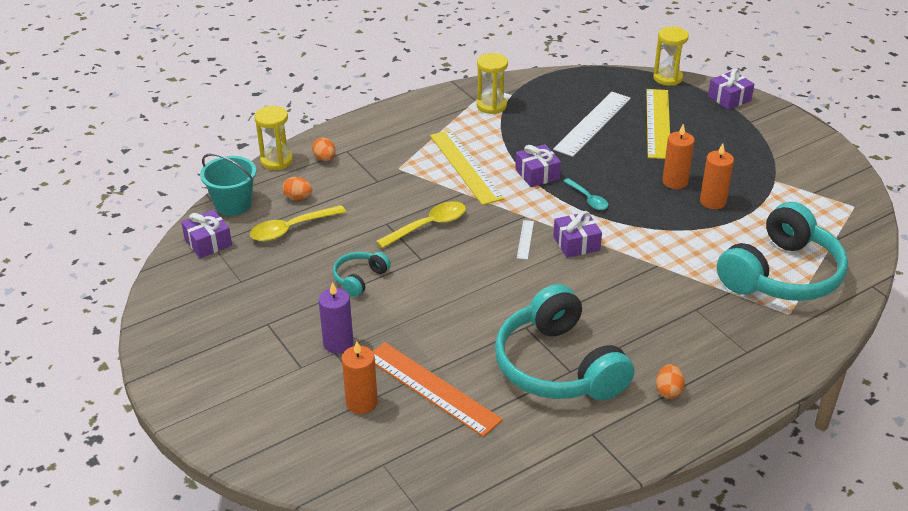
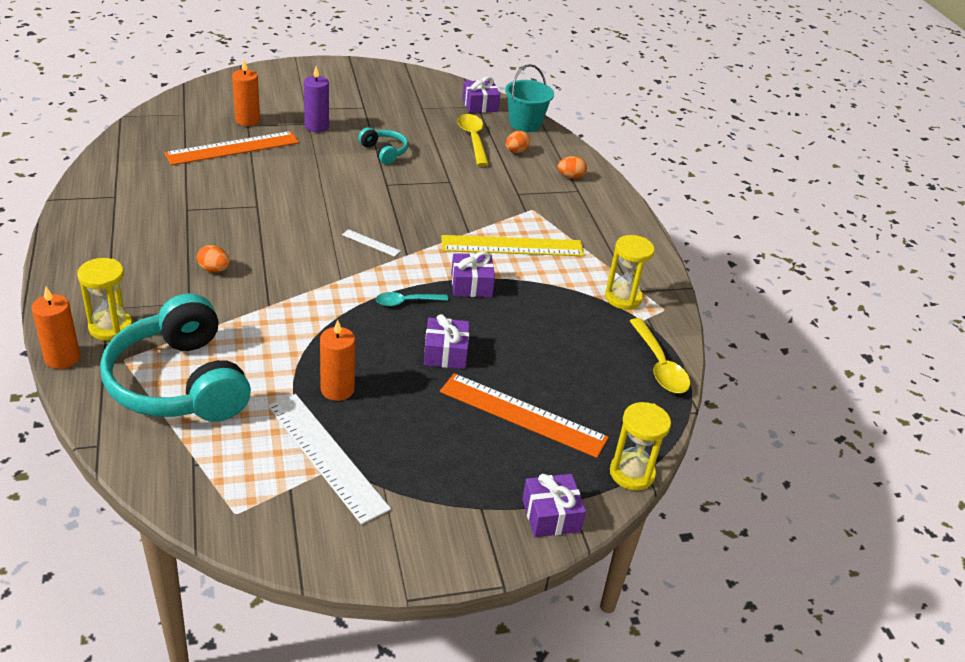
camera: 105 degrees right, 0 degrees up
(276, 161) = (580, 154): yellow hourglass -> yellow hourglass (110, 327)
(428, 226) = (430, 200): yellow spoon -> yellow spoon (659, 365)
(558, 366) = (197, 205): turquoise headphones -> none
(576, 243) = (341, 269): purple gift -> purple gift (445, 353)
(592, 123) = (549, 359): white ruler -> white ruler (326, 456)
(658, 123) = (522, 415): yellow ruler -> orange ruler
(668, 391) = (113, 246): orange egg -> orange egg (214, 270)
(675, 182) = (394, 376): orange candle -> orange candle (62, 358)

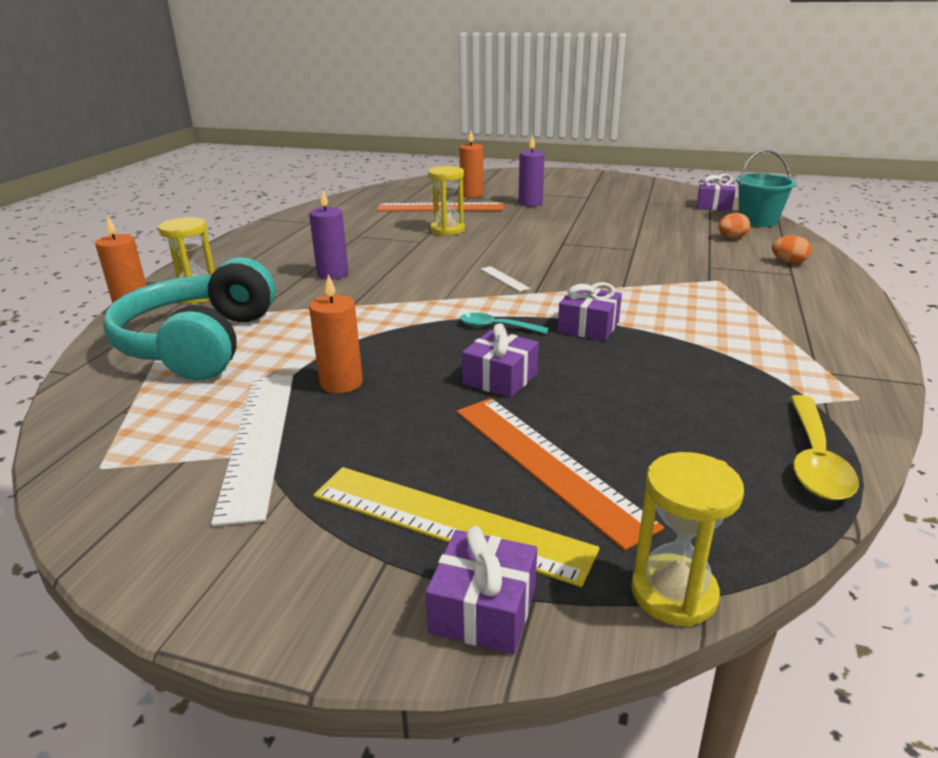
camera: 35 degrees right, 10 degrees down
(214, 270) = (332, 274): orange egg -> purple candle
(384, 152) = (581, 223): turquoise headphones -> none
(473, 139) = (686, 225): yellow spoon -> none
(512, 246) = (668, 304): yellow ruler -> yellow ruler (449, 522)
(623, 298) = (796, 374): yellow hourglass -> yellow hourglass (447, 230)

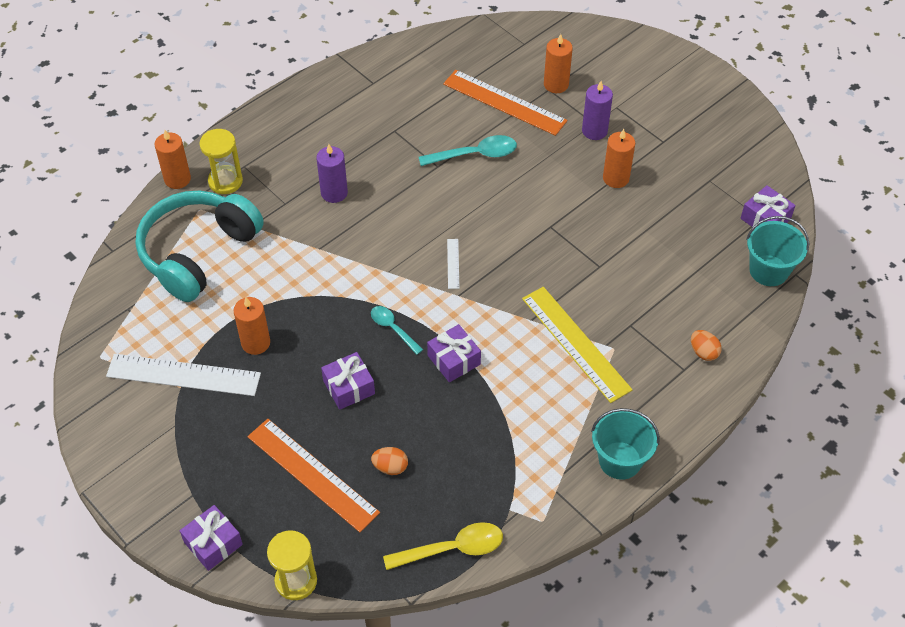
camera: 30 degrees right, 25 degrees up
(259, 440) = (183, 375): white ruler -> white ruler turned 75 degrees clockwise
(447, 230) = (475, 154): yellow hourglass -> turquoise spoon
(449, 522) = (235, 487): yellow ruler -> yellow ruler (576, 343)
(547, 464) = (312, 474): orange ruler -> orange ruler turned 45 degrees counterclockwise
(579, 215) = (616, 178): none -> orange candle
(731, 238) = (705, 289): orange egg -> orange egg (390, 467)
(815, 459) = (452, 549): yellow spoon -> yellow spoon turned 150 degrees counterclockwise
(844, 333) = (620, 460): none -> turquoise bucket

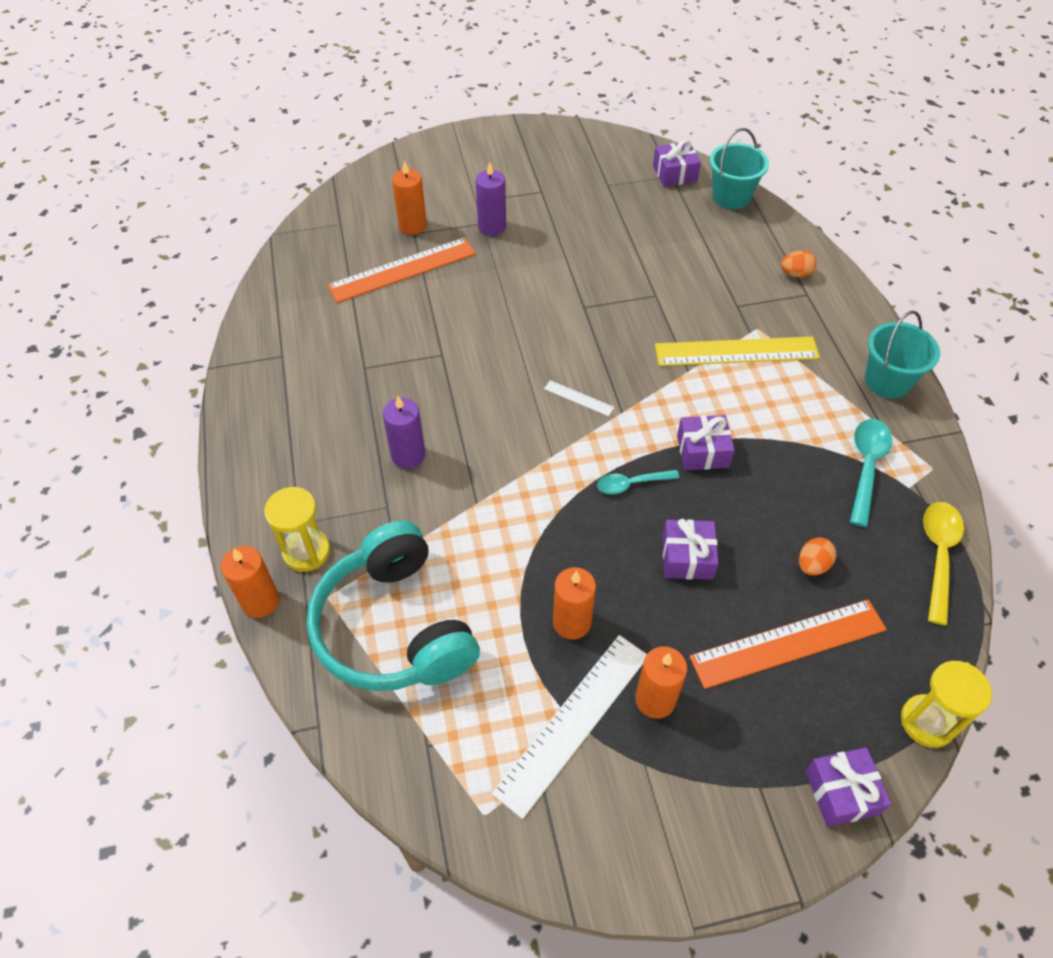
camera: 60 degrees left, 0 degrees up
(475, 154) = (451, 320): turquoise spoon -> turquoise spoon (866, 466)
(616, 178) = (560, 239): orange candle -> orange candle (655, 699)

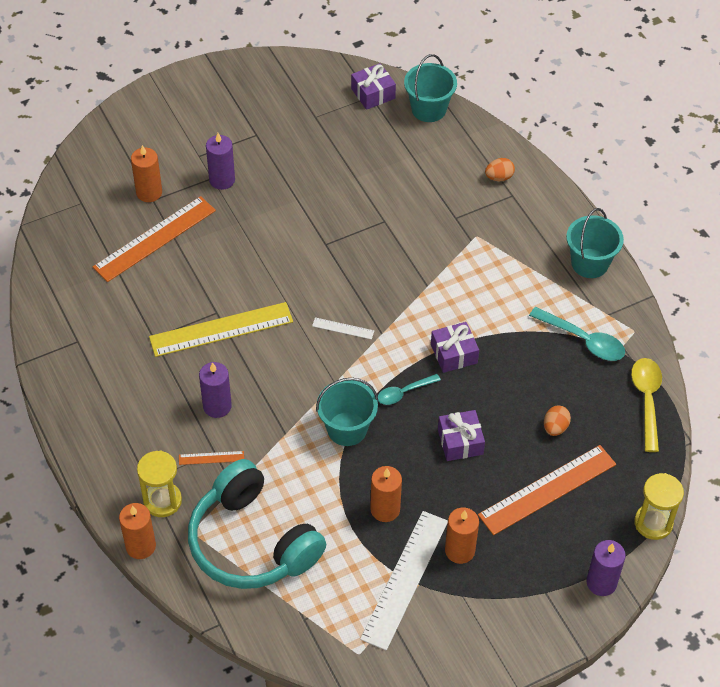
camera: 15 degrees left, 0 degrees up
(381, 513) = (211, 458): none -> orange ruler
(551, 512) = (347, 429): none -> turquoise bucket
(736, 351) = (463, 260): yellow ruler -> yellow ruler (221, 329)
(841, 792) = (601, 583): purple gift -> purple candle
(866, 466) = (583, 340): turquoise spoon -> turquoise spoon turned 120 degrees clockwise

